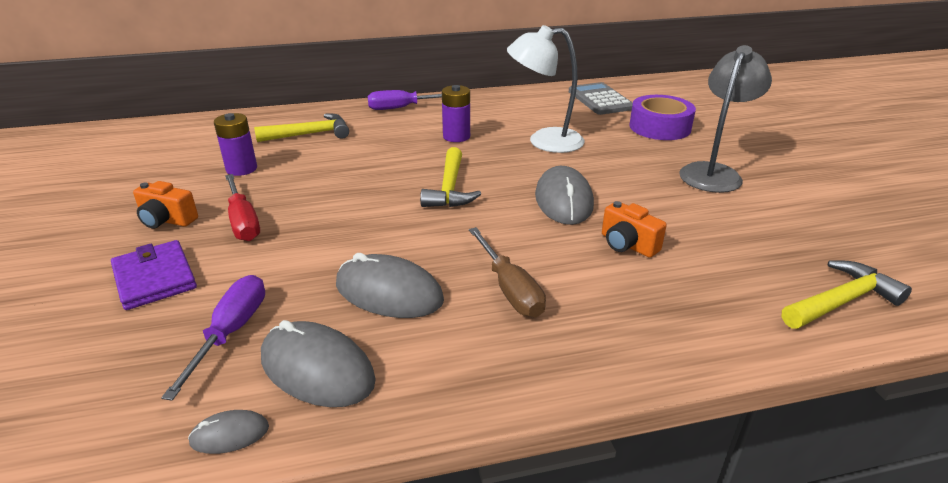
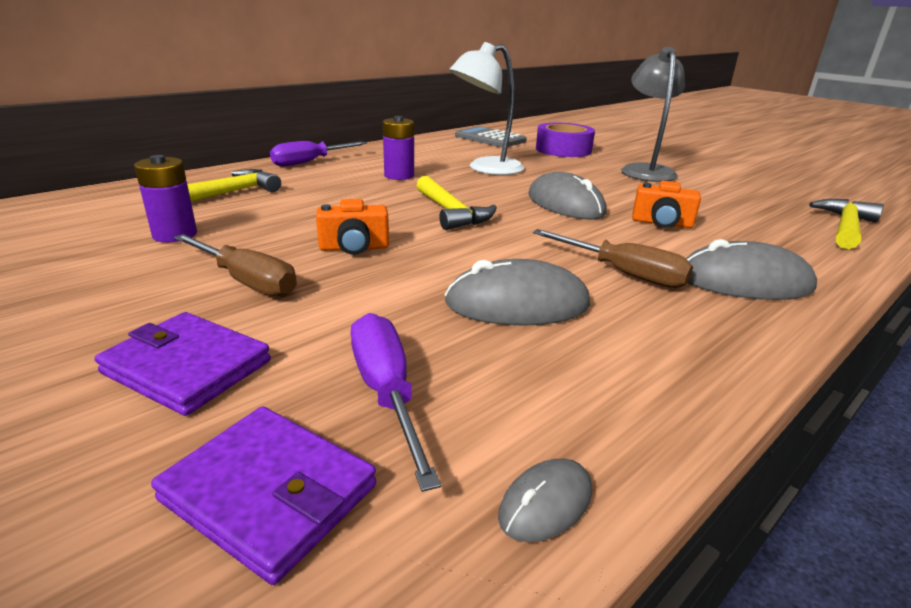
camera: 30 degrees left, 5 degrees down
(118, 370) = (269, 493): none -> purple wallet
(167, 220) = (124, 302): orange camera -> orange camera (354, 248)
(243, 221) = (246, 281): red screwdriver -> brown screwdriver
(317, 369) = (546, 394): grey mouse -> grey mouse (744, 281)

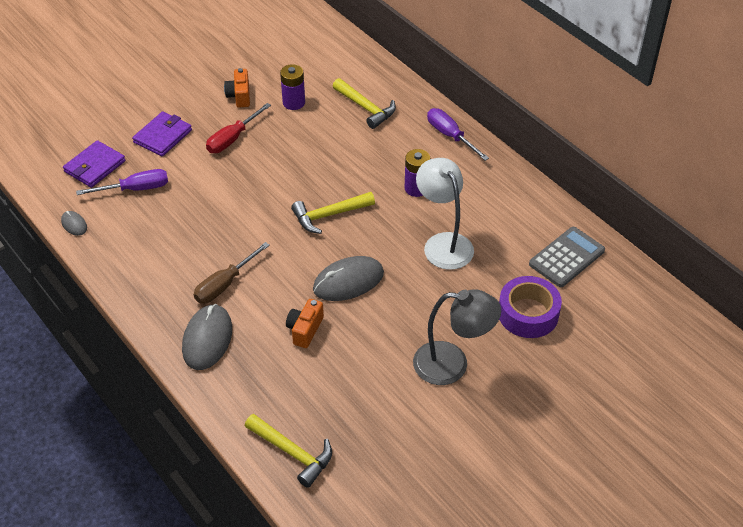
camera: 95 degrees right, 20 degrees up
(246, 281) = (232, 139): brown screwdriver -> red screwdriver
(354, 248) = (270, 172): orange camera -> orange camera (239, 96)
(517, 304) = (196, 233): grey mouse -> none

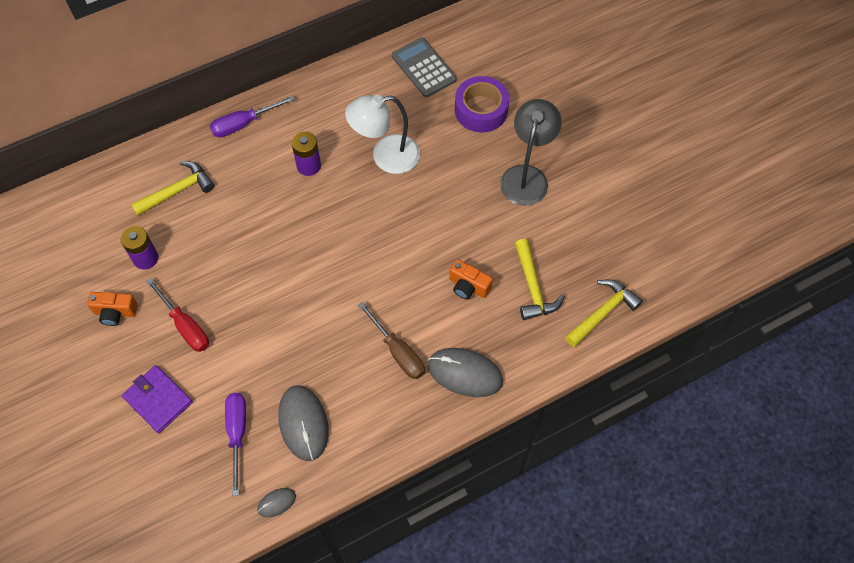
camera: 80 degrees left, 15 degrees up
(95, 166) = (187, 478): purple wallet -> none
(329, 215) = (326, 246): yellow hammer -> yellow hammer (533, 287)
(348, 281) = (416, 242): grey mouse -> grey mouse (303, 423)

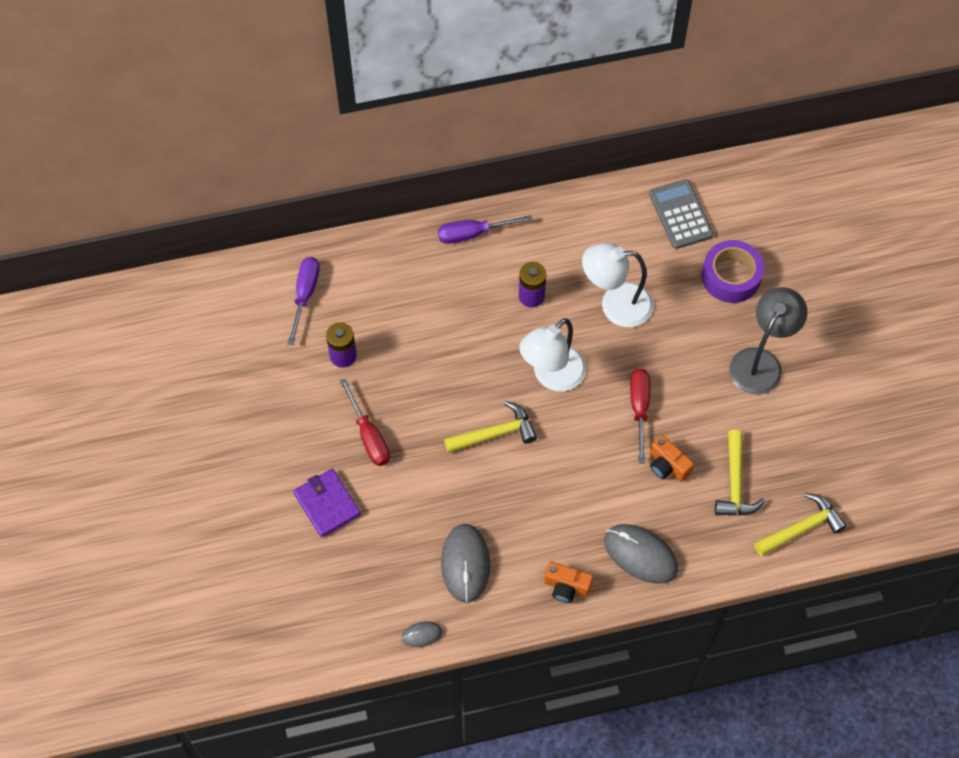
camera: 15 degrees right, 0 degrees up
(115, 312) = (302, 405): orange camera -> orange camera (566, 587)
(177, 191) = (389, 291): yellow hammer -> yellow hammer (495, 433)
(237, 434) = (398, 557): purple screwdriver -> purple screwdriver (305, 295)
(344, 232) = (552, 376): none -> white lamp
(398, 352) = (577, 515): brown screwdriver -> none
(430, 242) = (639, 409): none -> red screwdriver

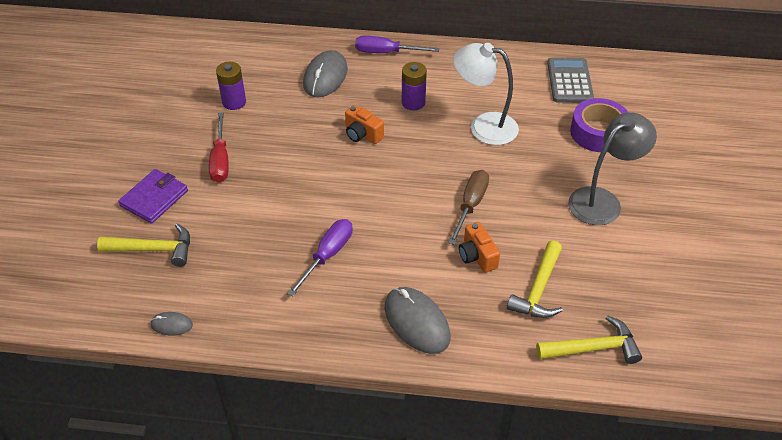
camera: 20 degrees right, 15 degrees down
(305, 295) = (229, 57): purple screwdriver -> purple screwdriver (327, 255)
(327, 504) = (154, 198): purple wallet -> purple wallet turned 45 degrees clockwise
(465, 564) = (246, 279): grey mouse -> grey mouse (325, 77)
(495, 433) = (329, 188): yellow hammer -> yellow hammer (153, 249)
(552, 376) = (402, 161): white lamp -> none
(566, 587) = (330, 327): orange camera -> orange camera (362, 134)
(639, 409) = (470, 205): red screwdriver -> brown screwdriver

